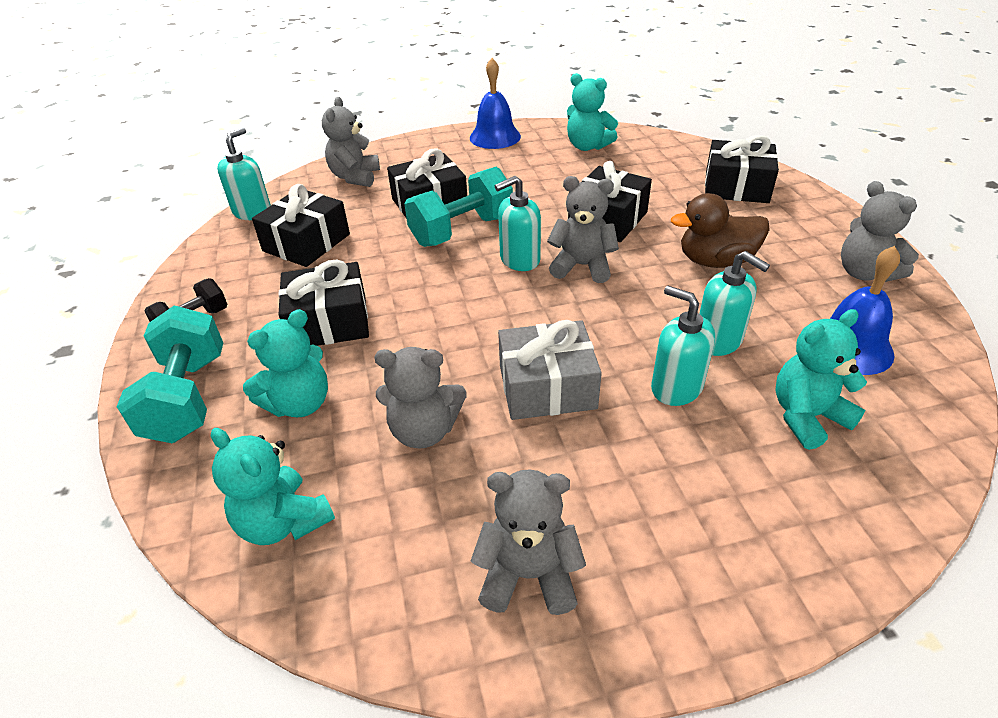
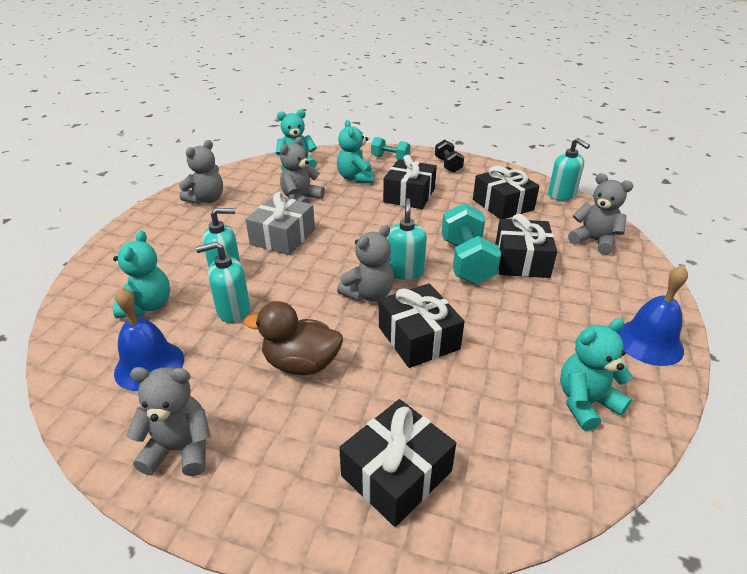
camera: 120 degrees right, 5 degrees down
(188, 397) = (390, 158): turquoise dumbbell -> turquoise dumbbell, size x0.59
(715, 261) = (301, 364): brown duck -> brown duck turned 105 degrees counterclockwise

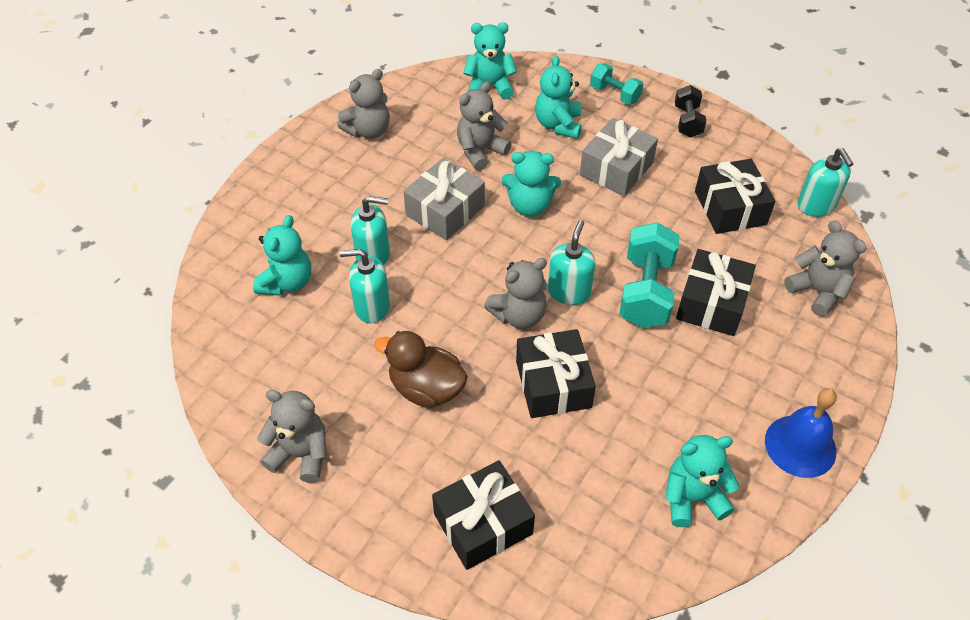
camera: 15 degrees right, 15 degrees up
(149, 365) = (282, 357): blue bell -> none
(351, 224) = (529, 206): none -> turquoise teddy bear
(409, 195) = (616, 169): black gift -> grey gift

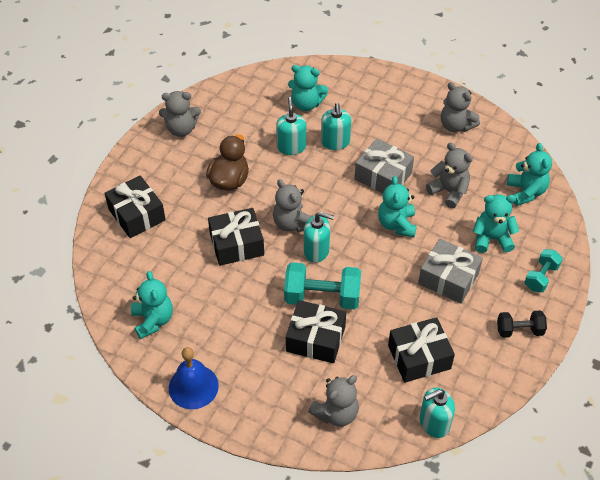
camera: 85 degrees right, 0 degrees up
(301, 454) = (181, 129): grey teddy bear -> grey teddy bear turned 75 degrees clockwise

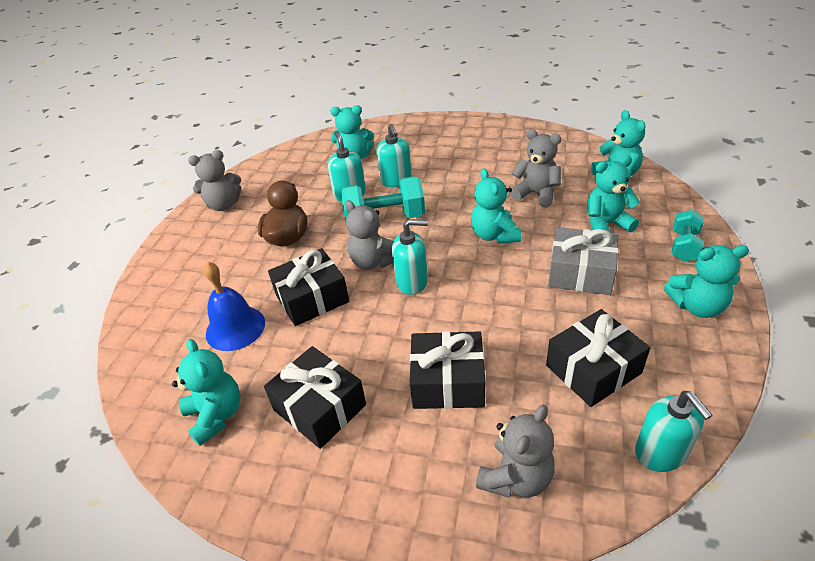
camera: 10 degrees left, 10 degrees down
(137, 214) = (180, 296): black gift -> black gift (320, 407)
(193, 386) = (291, 496): blue bell -> blue bell (235, 328)
(322, 297) = (437, 330): turquoise dumbbell -> turquoise dumbbell (385, 219)
(383, 176) = (459, 197): grey gift -> none
(434, 423) = (661, 453): turquoise soap dispenser -> turquoise soap dispenser turned 75 degrees counterclockwise
(456, 125) = (514, 142): grey teddy bear -> none
(519, 330) = (697, 306): black dumbbell -> turquoise teddy bear

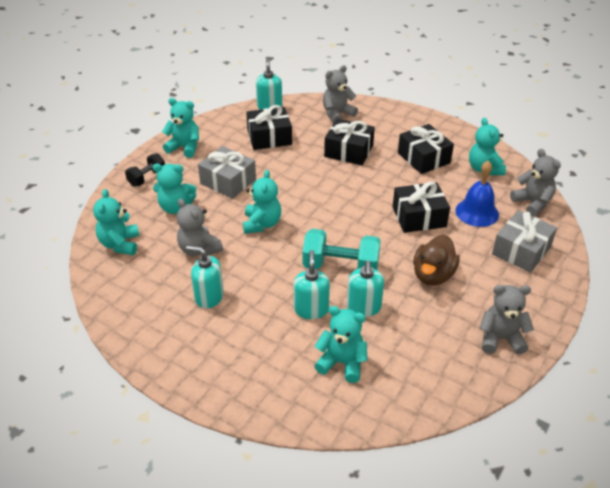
camera: 165 degrees left, 0 degrees up
(186, 291) = (521, 251): none -> grey gift
(373, 262) = (365, 231): grey teddy bear -> grey teddy bear (532, 203)
(412, 282) = (342, 207): turquoise soap dispenser -> turquoise soap dispenser (209, 297)
(684, 246) = (147, 178): turquoise dumbbell -> black dumbbell

